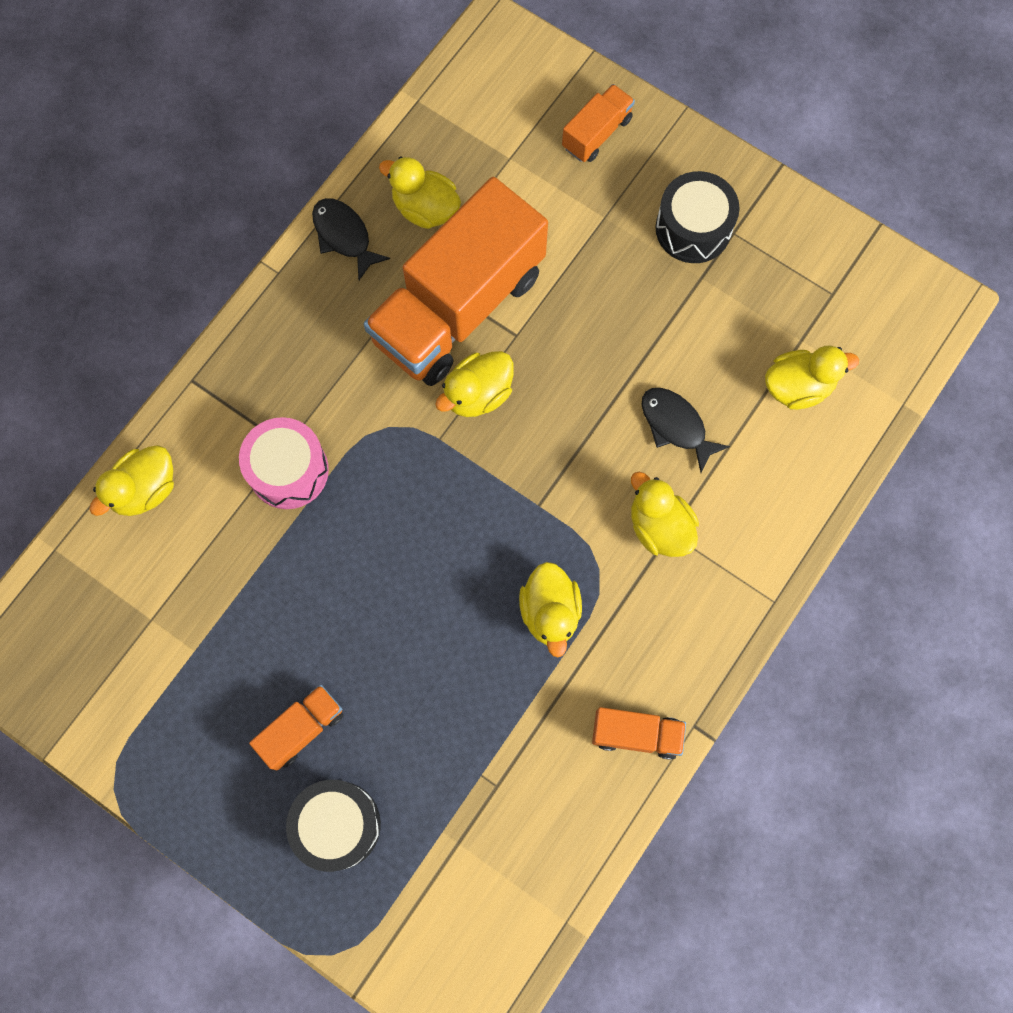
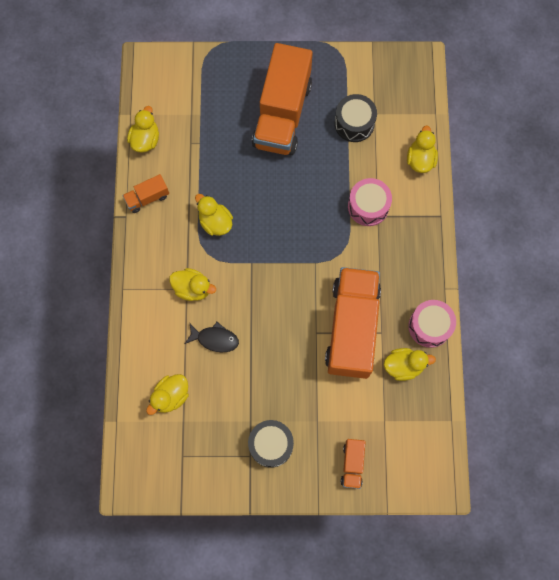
camera: 145 degrees right, 0 degrees up
(302, 729) = (282, 114): orange truck -> orange truck, size x2.31
(337, 825) = (242, 91): black drum -> black drum (354, 123)
(344, 236) = (429, 326): black fish -> pink drum
(478, 394) = (313, 294): yellow duck -> yellow duck (145, 139)

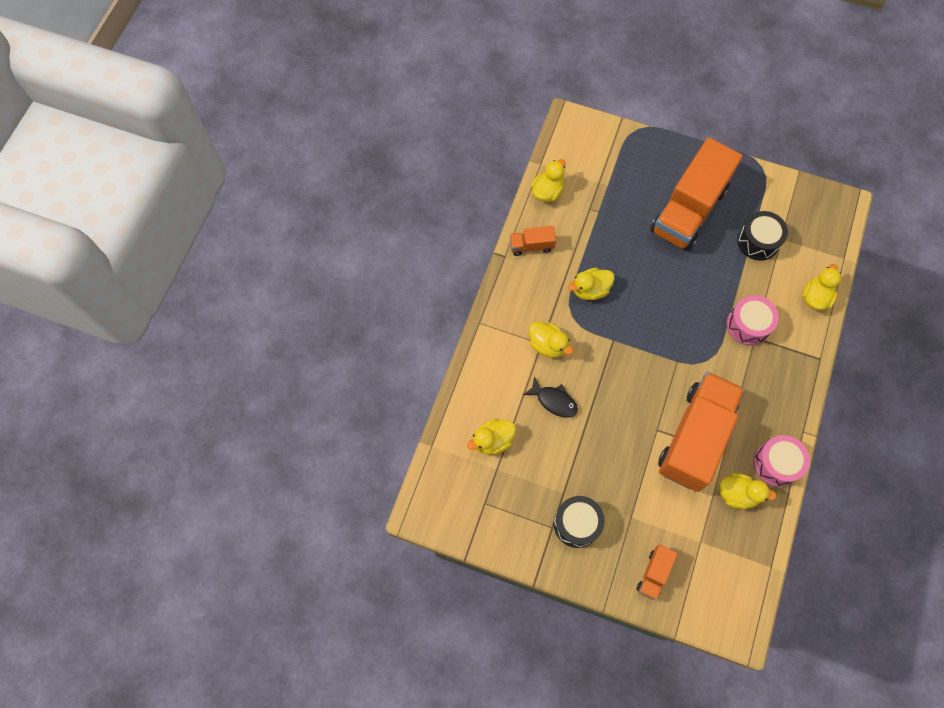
camera: 20 degrees right, 5 degrees down
(215, 222) = (590, 290): yellow duck -> yellow duck turned 90 degrees counterclockwise

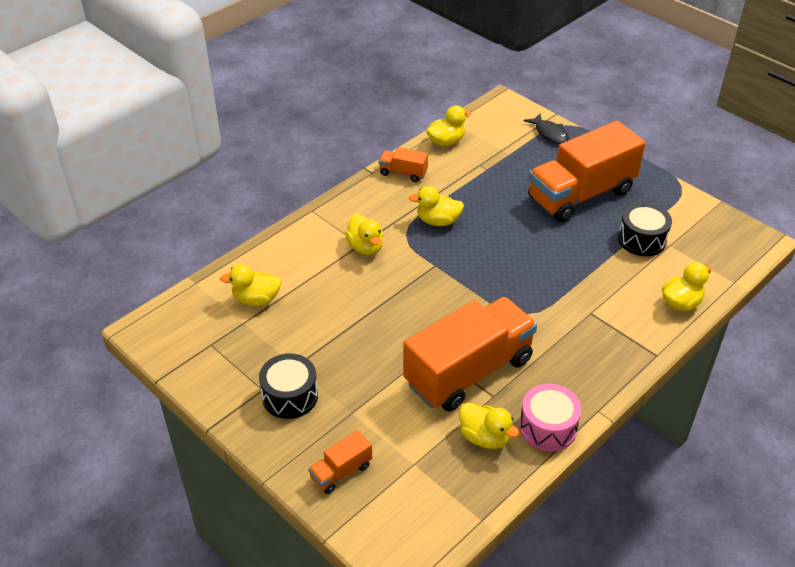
camera: 25 degrees right, 25 degrees down
(554, 401) = (340, 290): black fish -> black fish (549, 133)
(748, 325) = (589, 300): pink drum -> none

